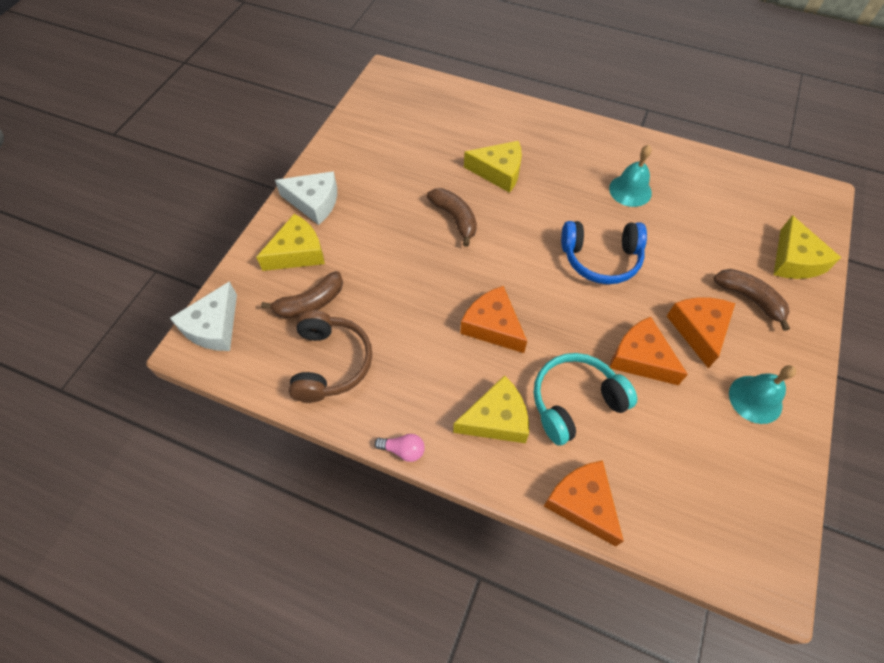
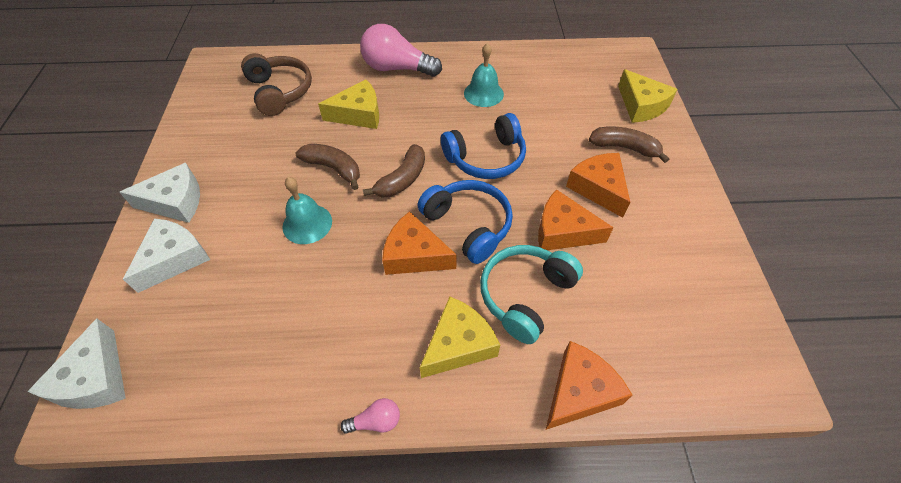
camera: 25 degrees left, 5 degrees down
(297, 252) = (174, 259): yellow cheese -> white cheese
(310, 303) = (208, 306): brown banana -> brown banana (402, 179)
(330, 363) = (255, 361): brown headphones -> brown headphones (279, 92)
(553, 318) = (468, 225): none -> blue headphones
(555, 135) = (397, 68): none -> pink light bulb
(582, 503) = (579, 391): orange cheese -> orange cheese turned 105 degrees clockwise
(755, 399) = (673, 228): turquoise bell -> turquoise bell (307, 224)

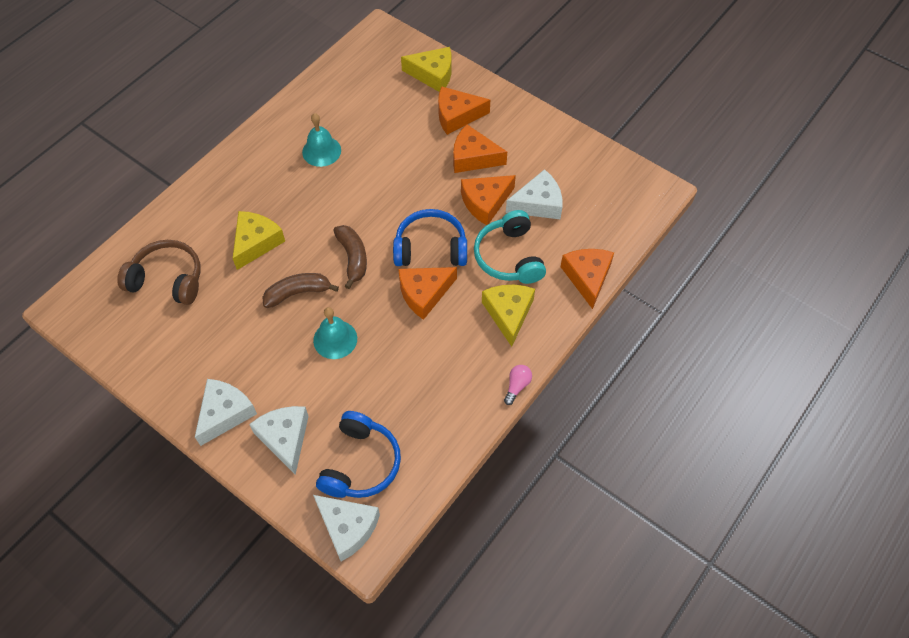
camera: 50 degrees left, 5 degrees up
(397, 68) = (230, 184): pink light bulb -> none
(486, 158) = (384, 196): blue headphones -> blue headphones (360, 463)
(613, 275) = (538, 203): none -> white cheese
(624, 148) = (457, 116): brown banana -> orange cheese

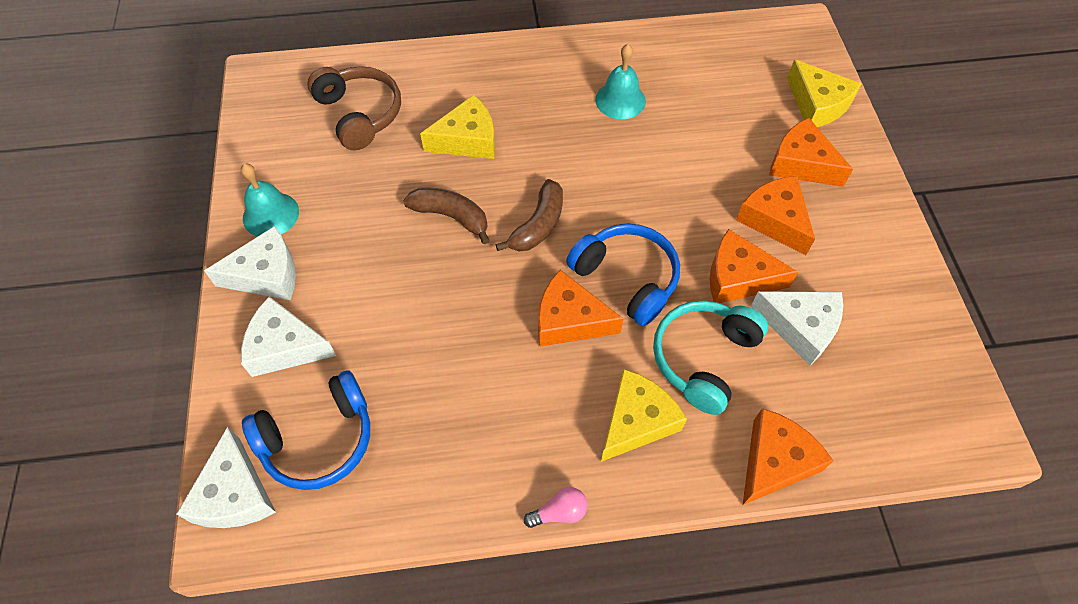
camera: 45 degrees right, 0 degrees up
(285, 438) = (285, 347): white cheese -> white cheese turned 105 degrees counterclockwise
(335, 339) = (434, 291): turquoise bell -> turquoise bell (270, 214)

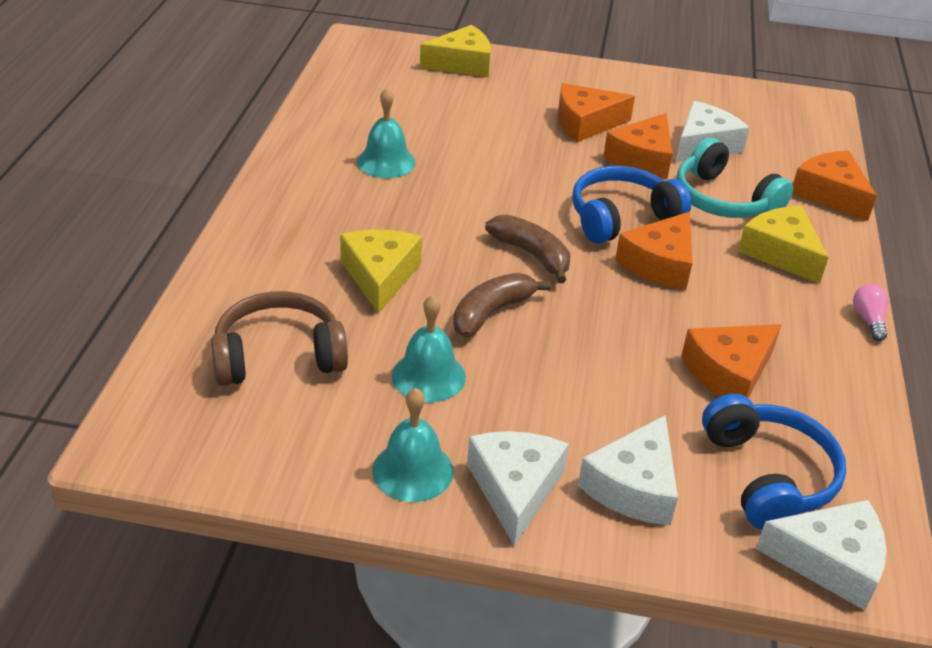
camera: 75 degrees left, 20 degrees down
(366, 198) = (428, 376): none -> turquoise bell
(801, 164) = (528, 92): orange cheese -> orange cheese (729, 373)

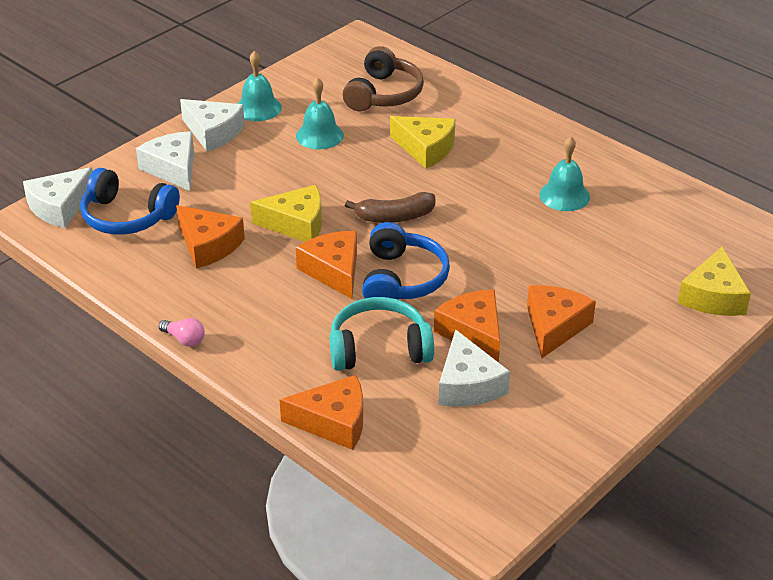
camera: 125 degrees right, 0 degrees up
(491, 312) = (352, 177): brown banana -> none
(729, 373) = (208, 245): orange cheese -> orange cheese turned 135 degrees clockwise
(781, 253) = (290, 340): yellow cheese -> yellow cheese (296, 224)

